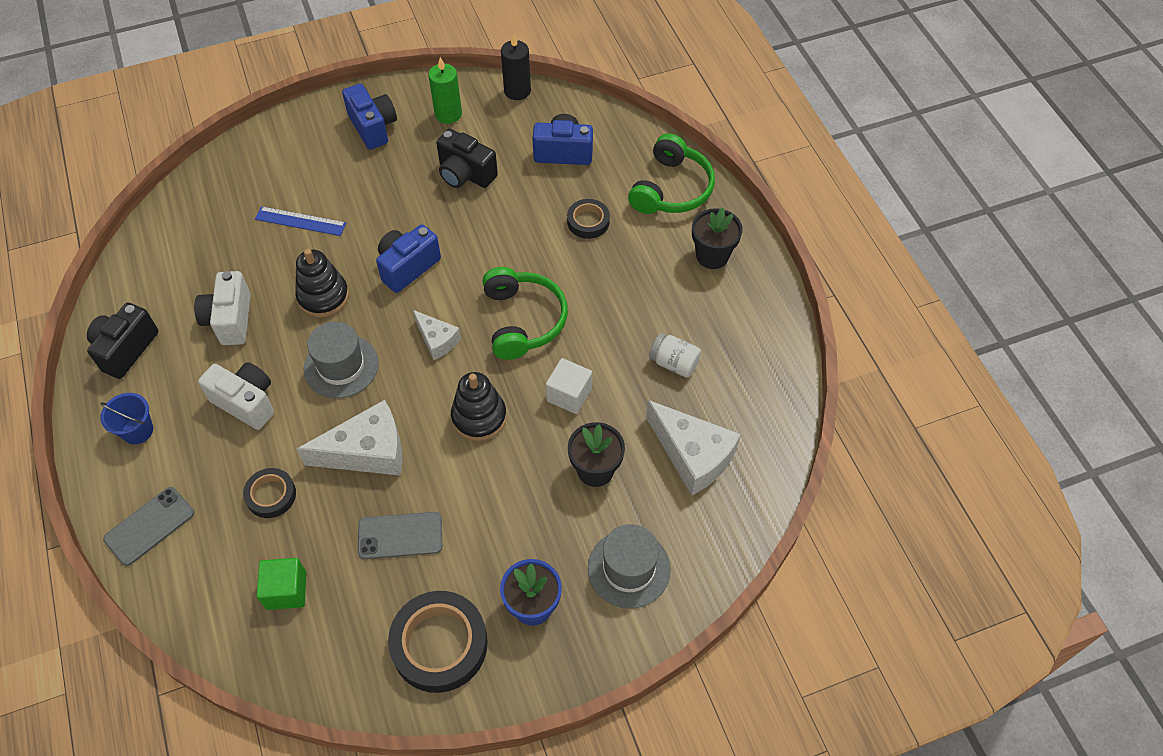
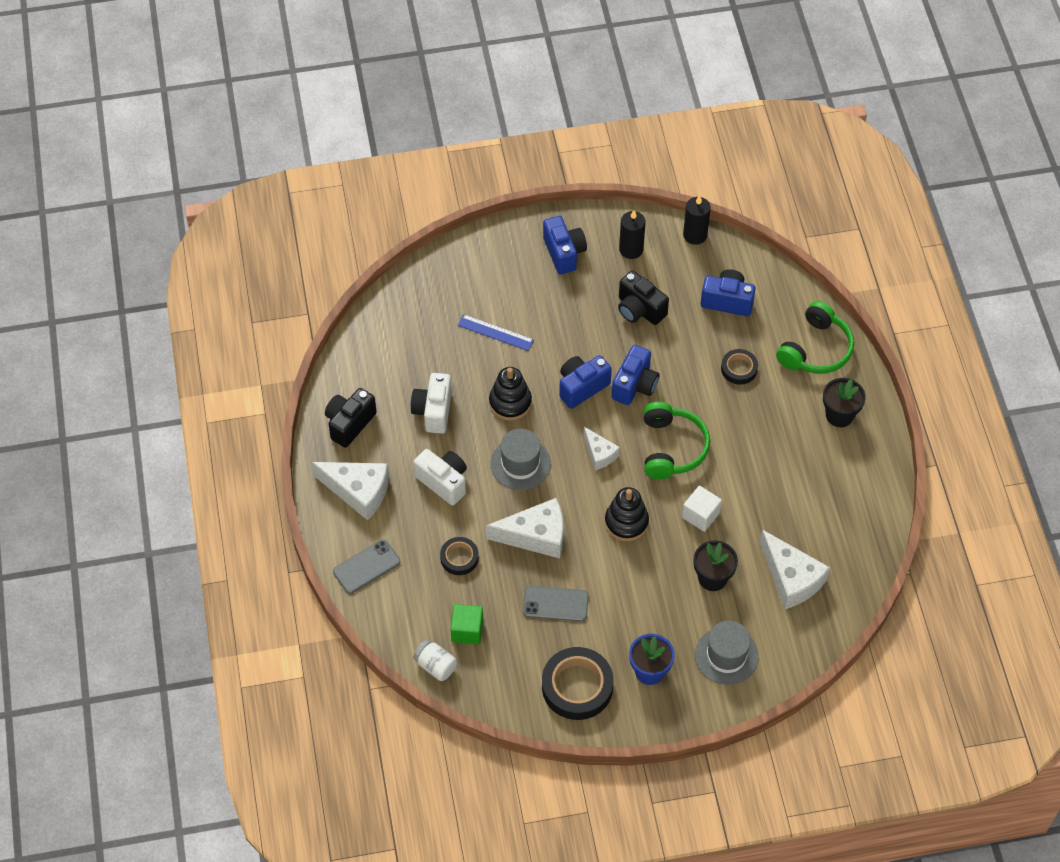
camera: 10 degrees right, 0 degrees up
(137, 430) = (358, 491): blue bucket -> white cheese
(448, 114) = (631, 249): green candle -> black candle
(470, 256) = (635, 385): none -> blue camera
(674, 363) = (790, 502): white jar -> white jar (435, 666)

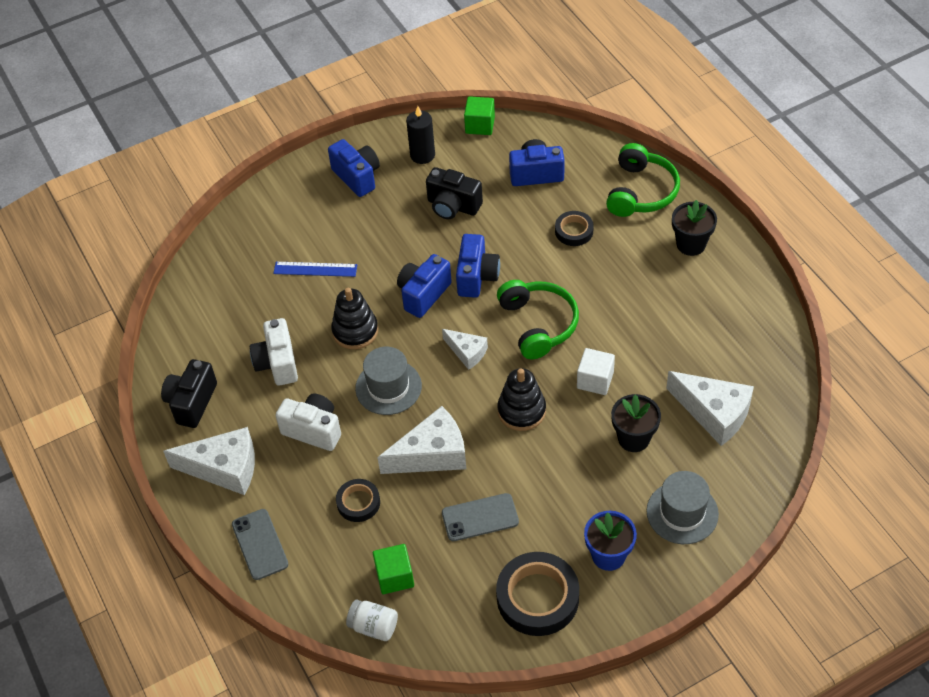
camera: 15 degrees left, 5 degrees down
(366, 567) = (260, 544): grey phone -> grey phone turned 60 degrees counterclockwise
(695, 235) = (480, 125): black candle -> green cube

